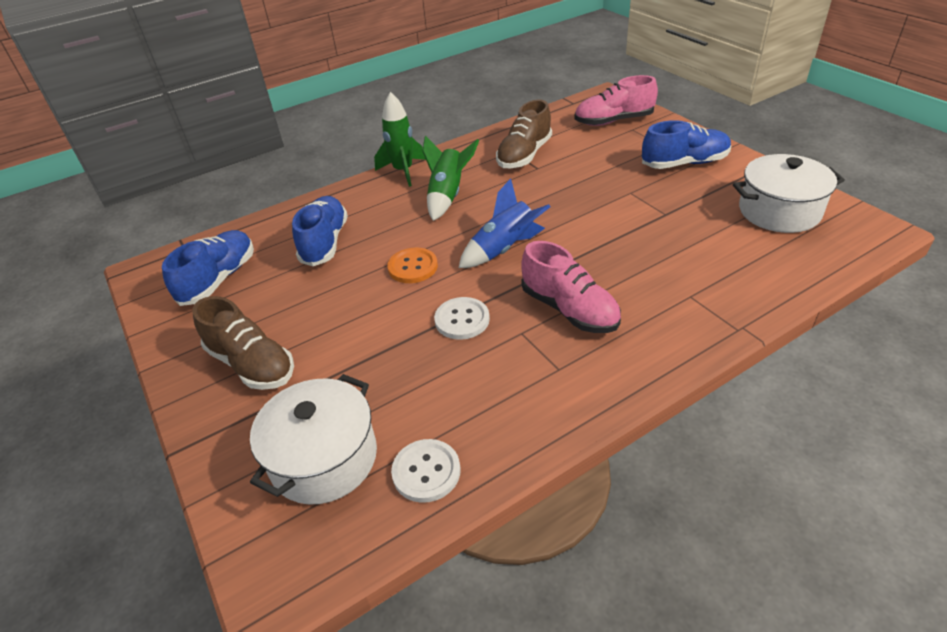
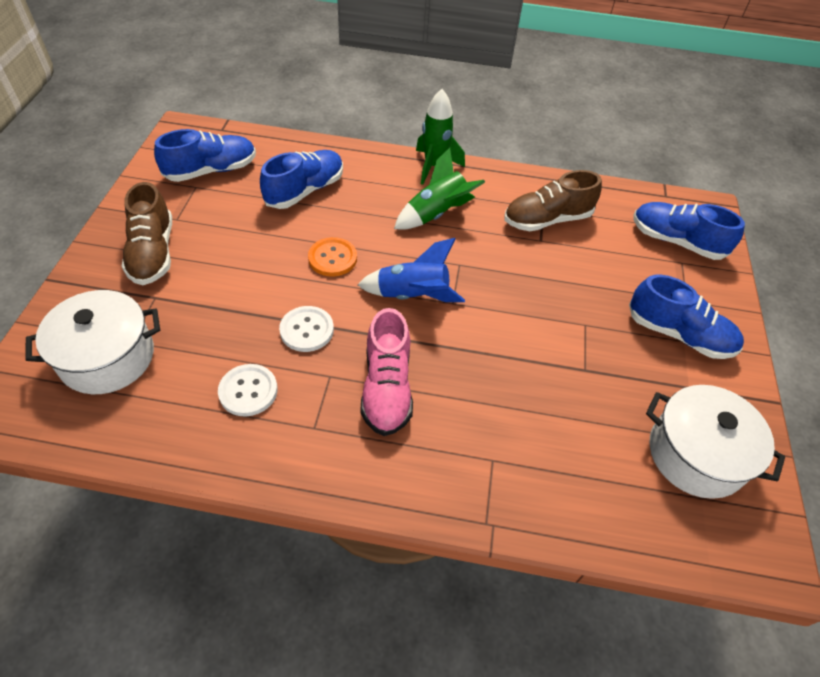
camera: 35 degrees right, 10 degrees up
(426, 472) = (143, 422): white button -> white button (248, 391)
(613, 121) = (676, 241): pink shoe -> blue shoe

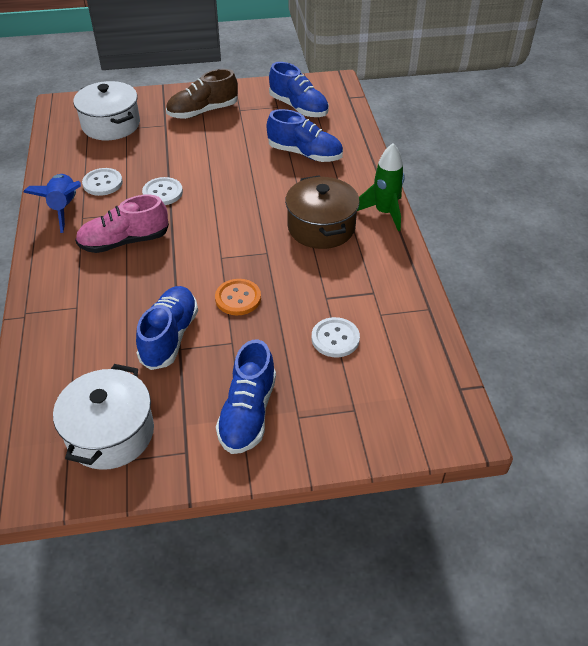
camera: 75 degrees right, 5 degrees down
(332, 258) = (238, 186): orange button -> orange button (238, 298)
(412, 296) = (218, 234): blue rocket -> blue rocket (64, 208)
(436, 214) = (321, 227): green rocket -> brown pot
(547, 220) = (357, 298): brown shoe -> none
(596, 249) = (335, 338): none -> white button
(676, 241) = (385, 403): blue shoe -> blue shoe (170, 336)

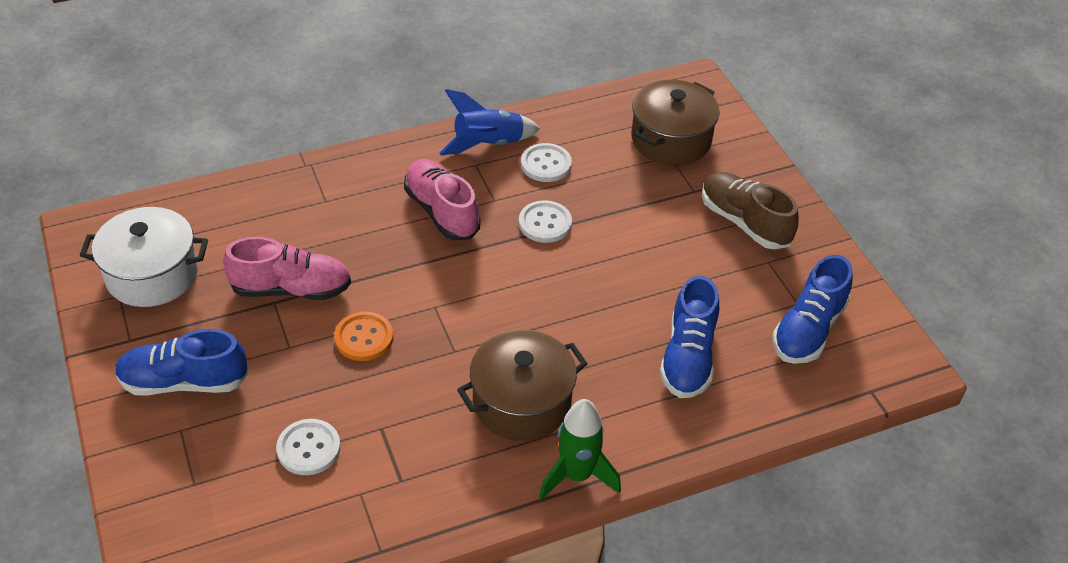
camera: 75 degrees right, 0 degrees up
(111, 125) = (671, 139): white pot -> brown pot
(170, 336) = (291, 289): blue shoe -> pink shoe

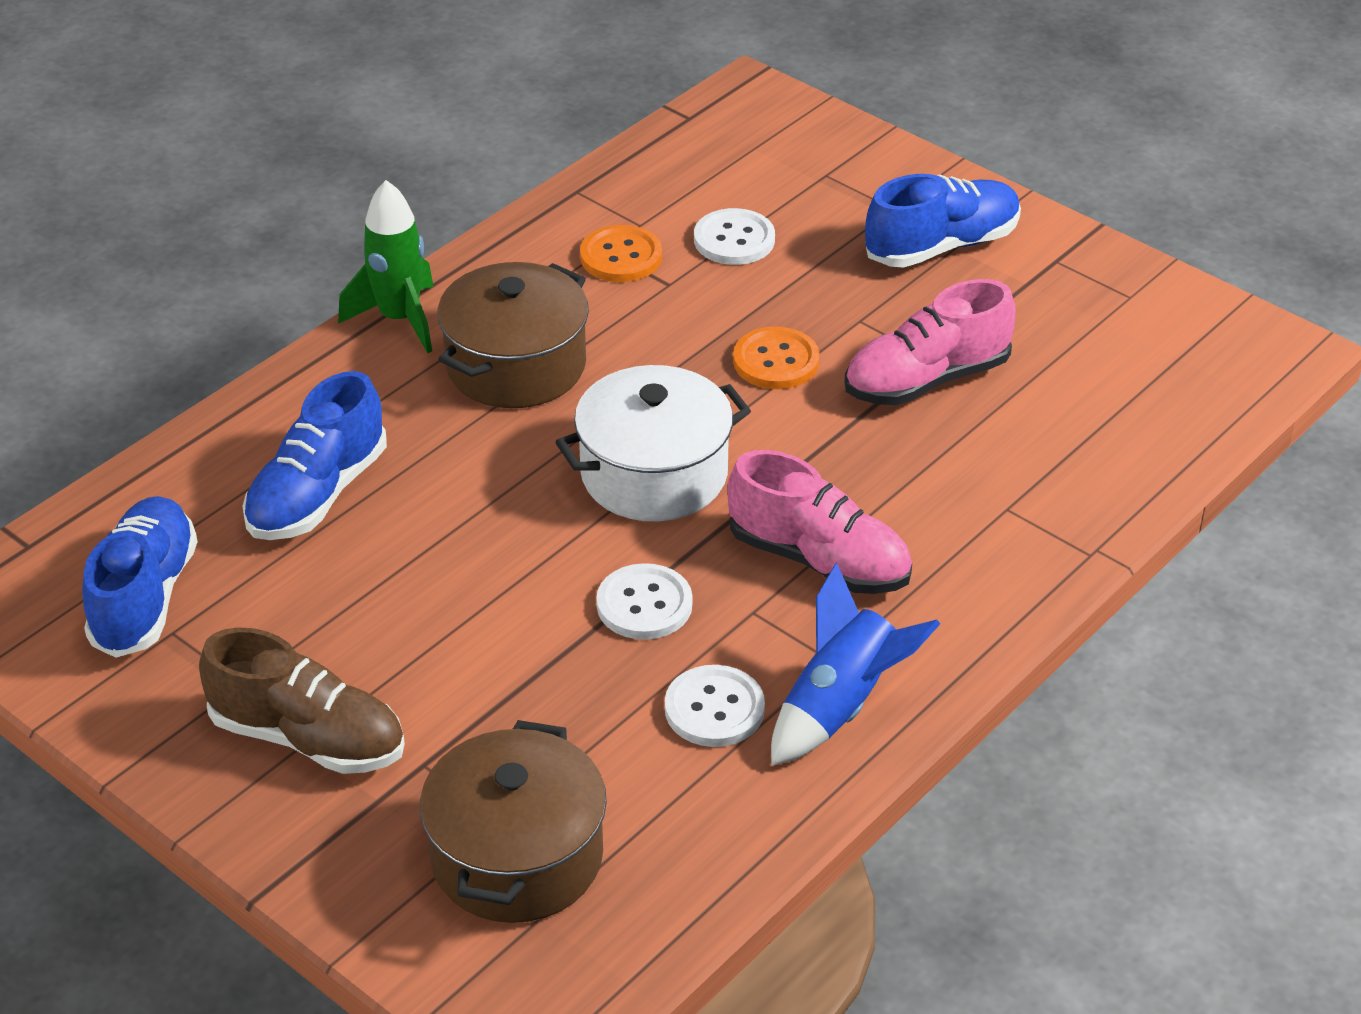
camera: 155 degrees right, 5 degrees down
(152, 274) = (1121, 331): white pot -> white pot (654, 474)
(395, 467) = (621, 257): none -> orange button
(688, 357) = (317, 494): blue shoe -> blue shoe turned 135 degrees counterclockwise

